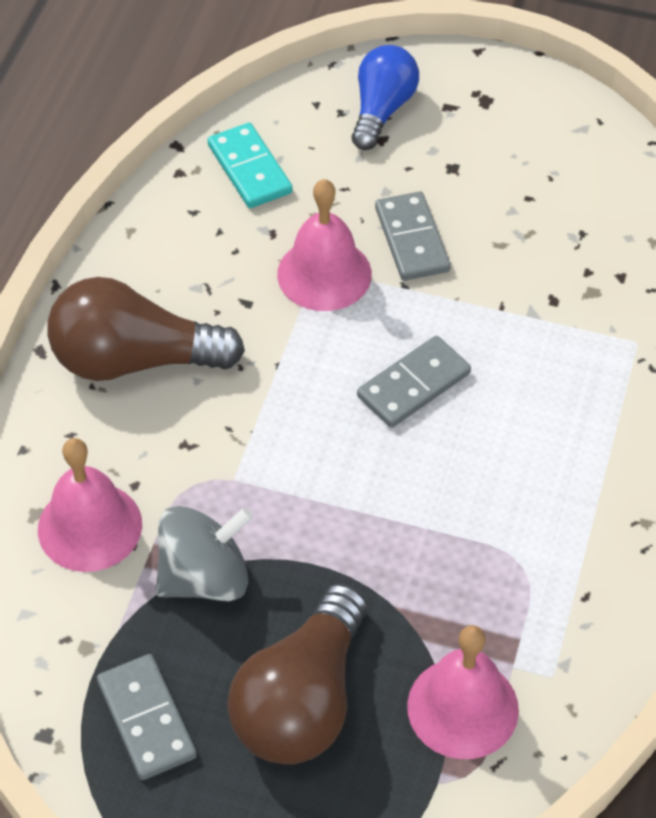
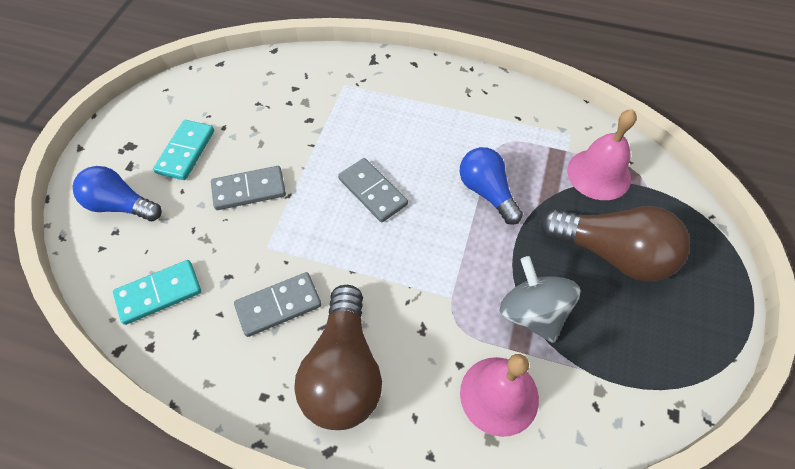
camera: 90 degrees left, 5 degrees up
(147, 719) = (646, 345): grey domino -> grey domino (278, 305)
(324, 274) = (272, 242): pink bell -> none
(417, 535) = (487, 192): none -> blue light bulb
(478, 162) = (186, 152): none -> turquoise domino

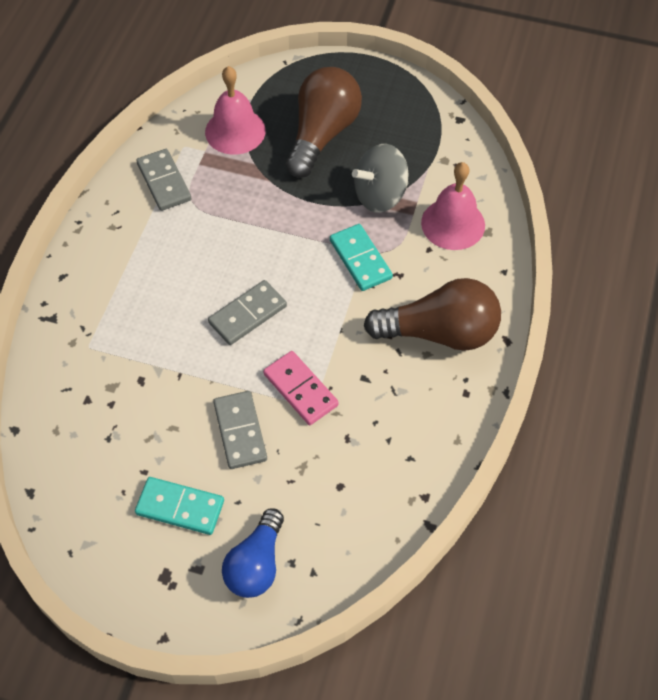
camera: 90 degrees left, 0 degrees up
(159, 293) = (368, 499): turquoise domino -> turquoise domino (360, 259)
(278, 305) = (378, 389): grey domino -> grey domino (164, 182)
(286, 236) = (300, 389): none -> pink domino
(487, 192) = (252, 218): blue light bulb -> none

